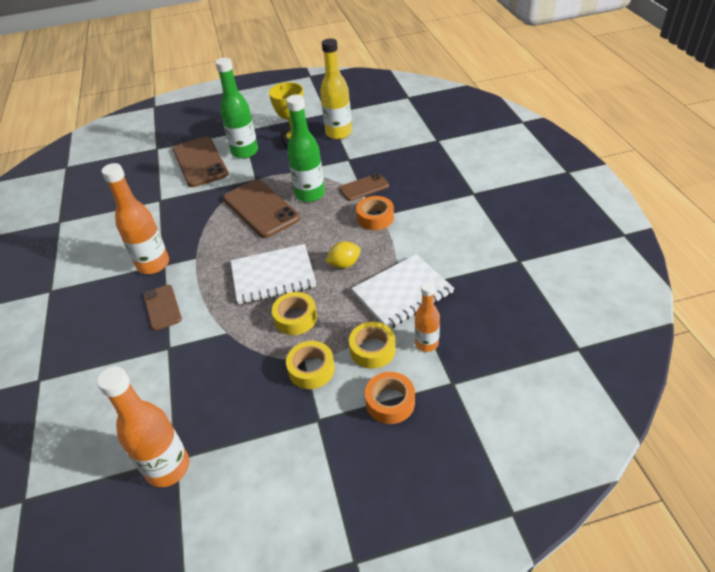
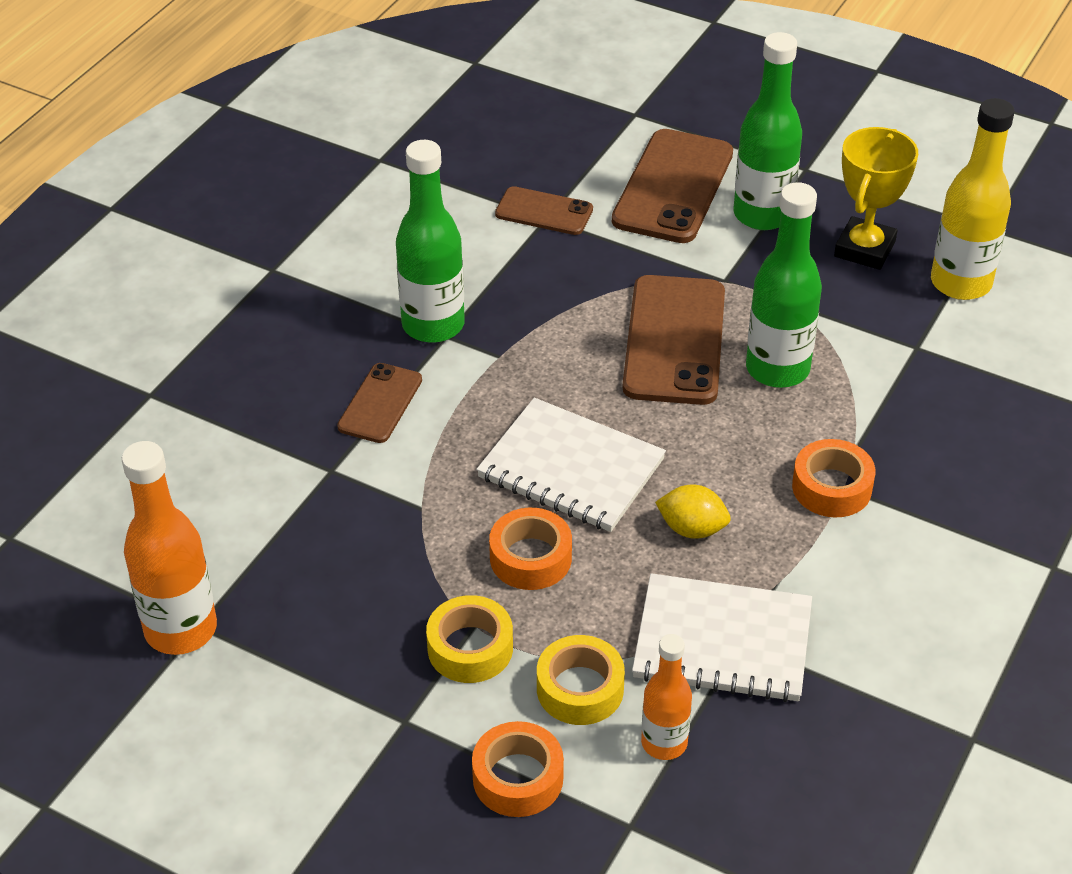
camera: 40 degrees right, 0 degrees up
(153, 264) = (433, 325): orange bottle -> green bottle
(295, 318) = (530, 558): yellow tape -> orange tape
(364, 187) = (879, 419): brown phone -> brown phone (544, 212)

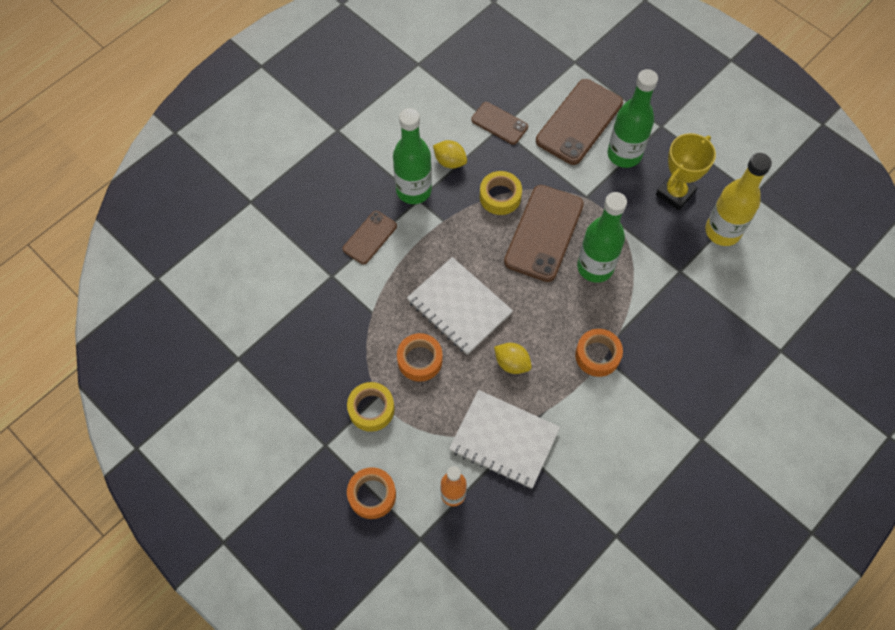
camera: 15 degrees right, 20 degrees up
(181, 629) = (228, 359): orange bottle -> none
(480, 276) = (450, 161): none -> yellow lemon
(580, 689) = (420, 449): yellow tape -> yellow tape (500, 196)

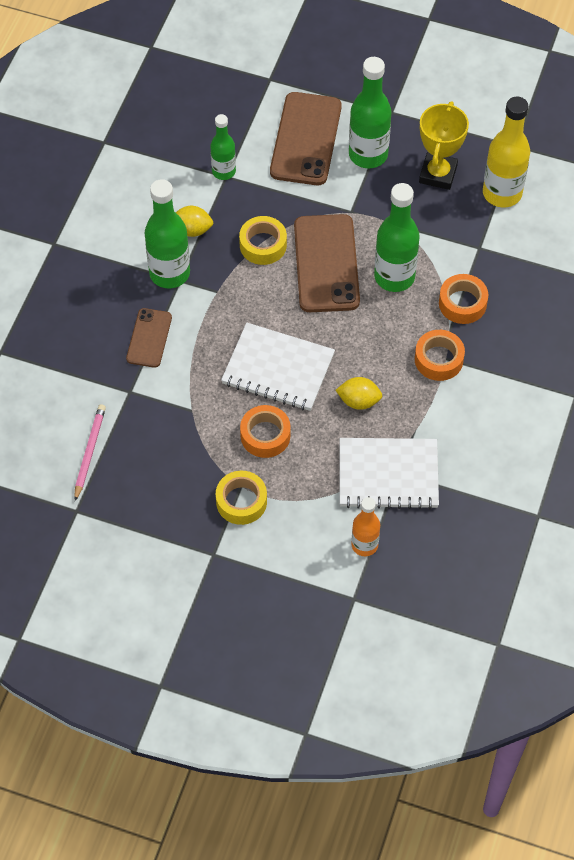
camera: 25 degrees left, 5 degrees down
(274, 313) = (89, 452): none -> pink pencil
(372, 495) = (285, 579): orange tape -> orange tape (462, 303)
(499, 123) = (223, 171): brown phone -> green bottle

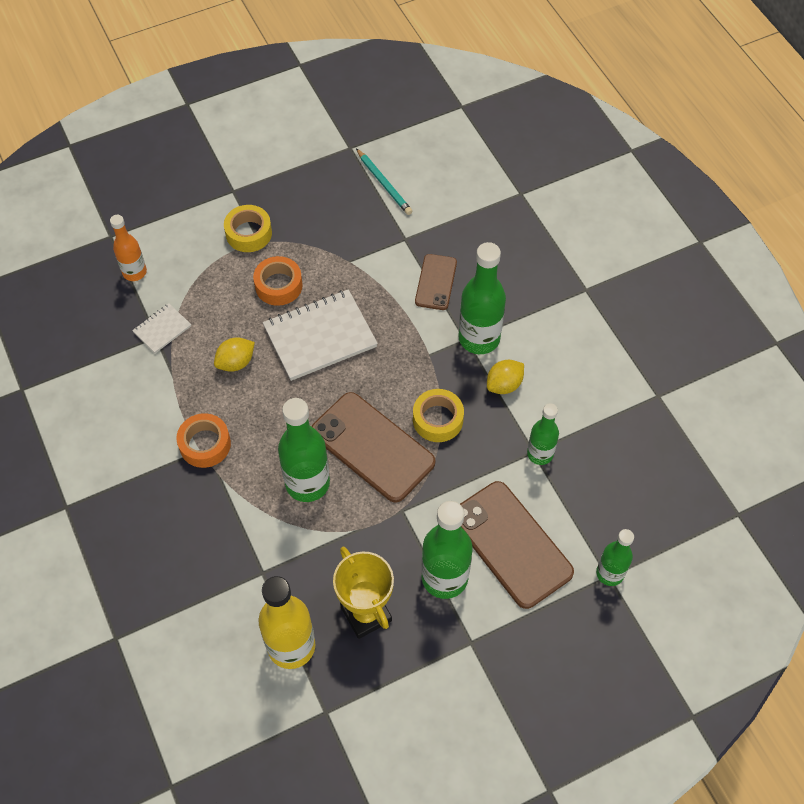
camera: 135 degrees right, 0 degrees up
(89, 452) = (384, 184): pink pencil -> turquoise pencil
(149, 338) = (436, 282): brown phone -> brown phone turned 45 degrees clockwise
(267, 79) = (610, 573): none -> green bottle
(388, 475) = (162, 329): white notebook -> white notebook, size x0.50
(462, 303) = (229, 508): orange tape -> none

